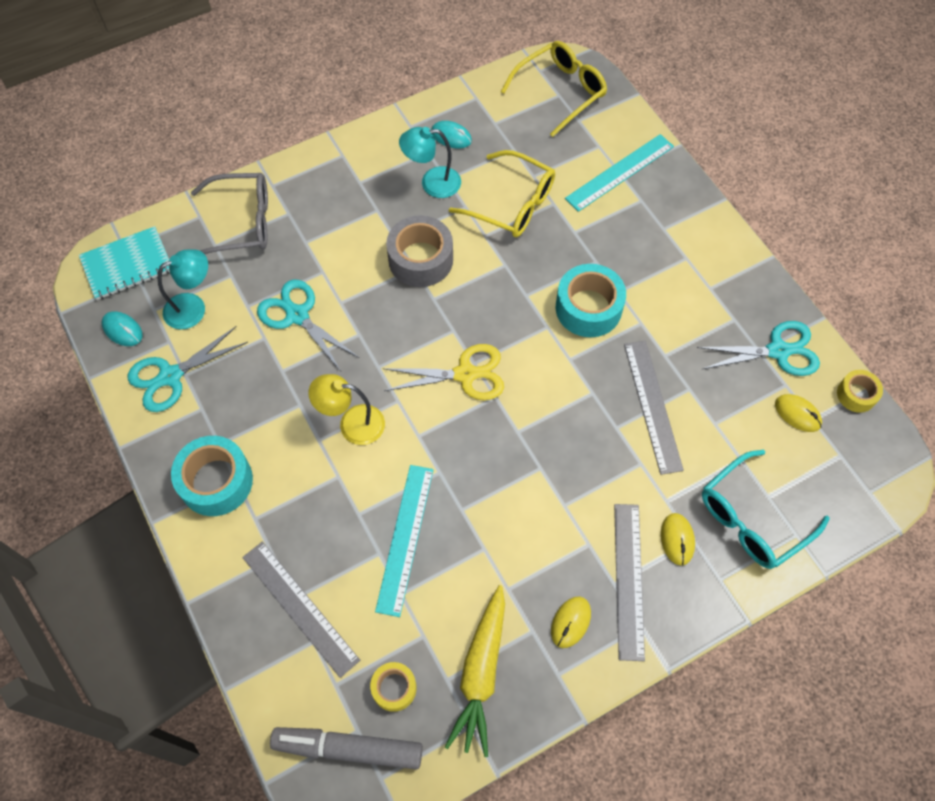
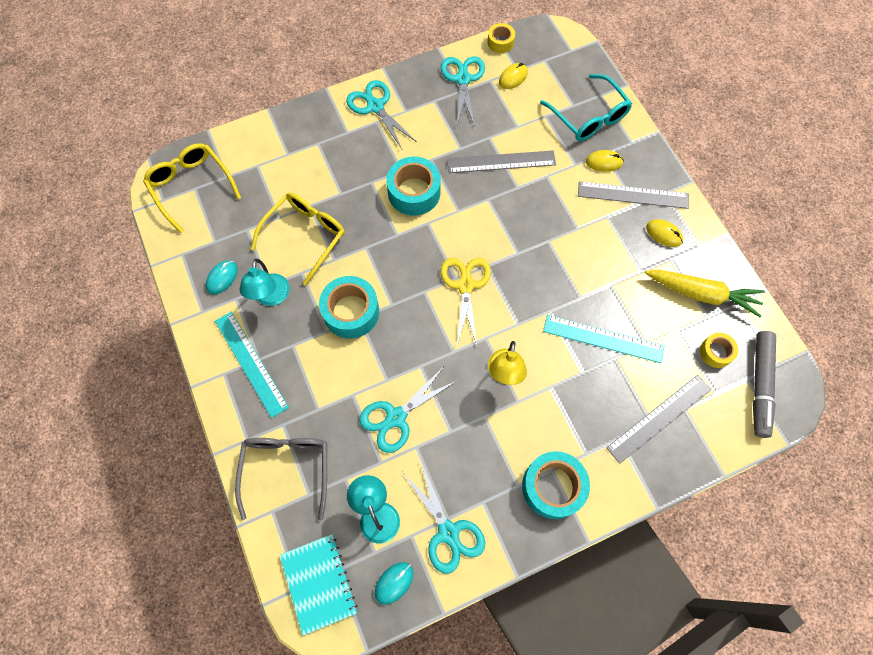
camera: 85 degrees left, 5 degrees up
(420, 259) = (351, 312): grey tape -> turquoise tape
(620, 172) = (287, 154): turquoise ruler -> turquoise ruler (251, 363)
(709, 254) = (375, 106): none -> turquoise scissors

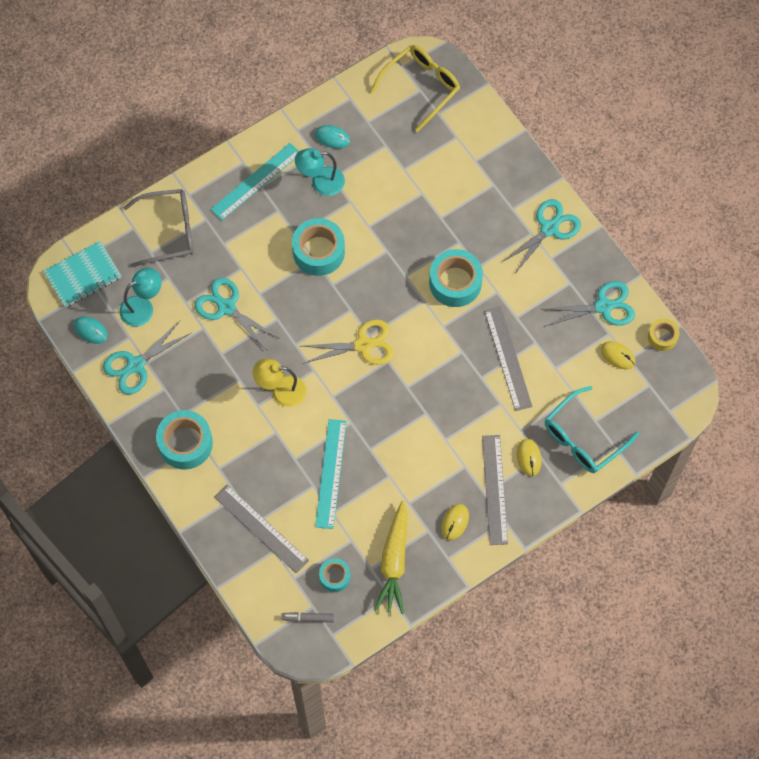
camera: 80 degrees right, 0 degrees up
(305, 236) = (388, 196): yellow glasses -> none
(715, 352) = (334, 577): yellow tape -> turquoise tape
(760, 385) = (308, 618): grey marker -> grey marker, size x0.51

